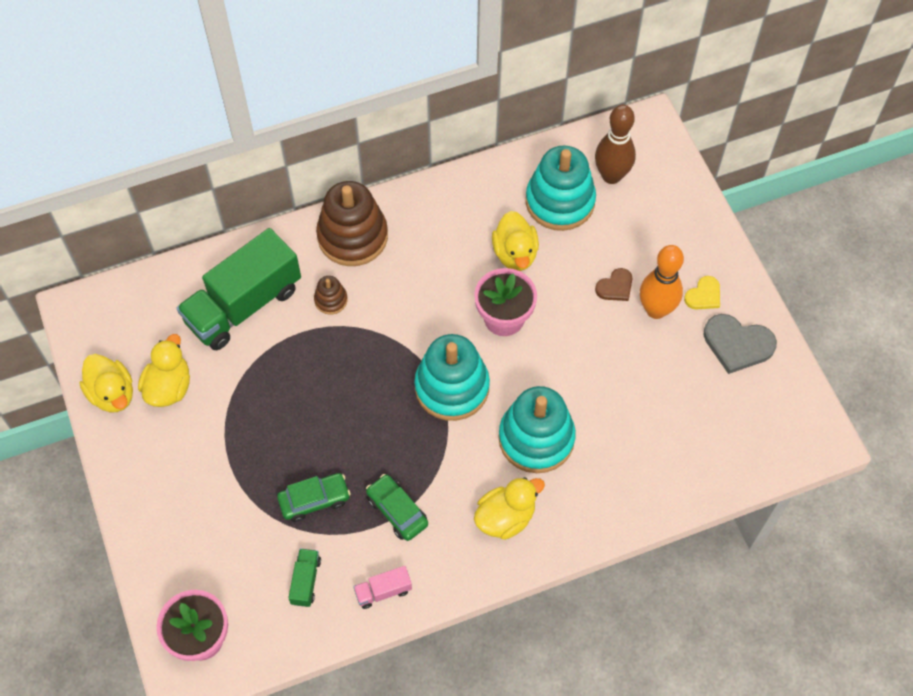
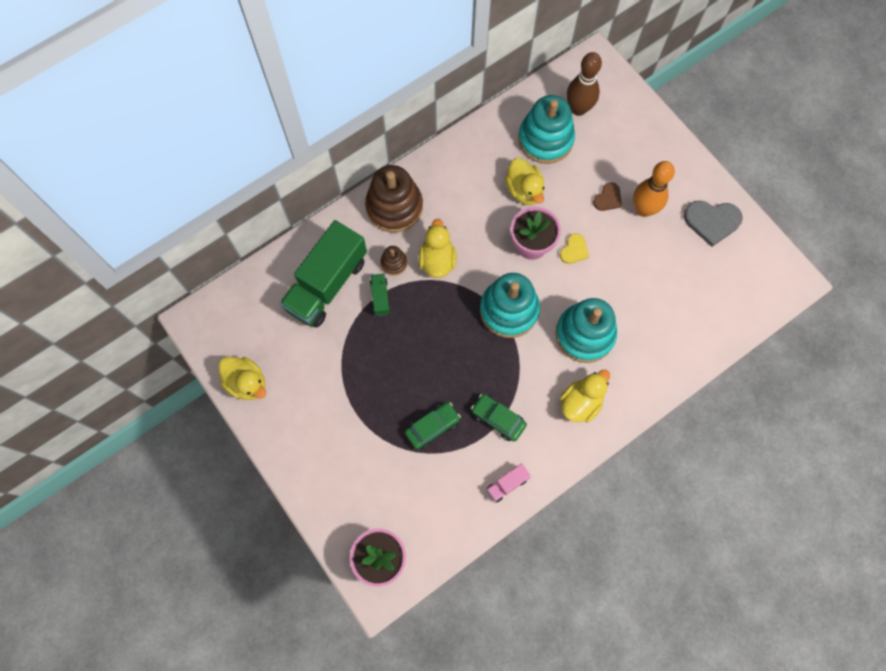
camera: 15 degrees left, 10 degrees up
(169, 387) = (290, 366): yellow duck -> yellow duck (437, 260)
(306, 581) = (446, 492): green truck -> green truck (380, 297)
(703, 295) = (676, 189): yellow heart -> yellow heart (574, 250)

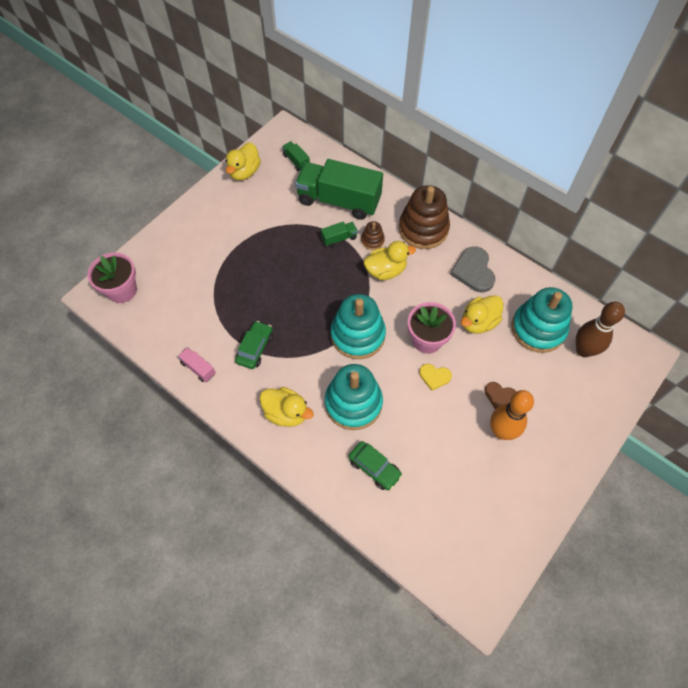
camera: 75 degrees right, 10 degrees down
(250, 318) = (296, 161): none -> green truck
(432, 427) = (237, 301): green car -> green car (374, 468)
(711, 222) = (514, 502): grey heart -> grey heart (473, 271)

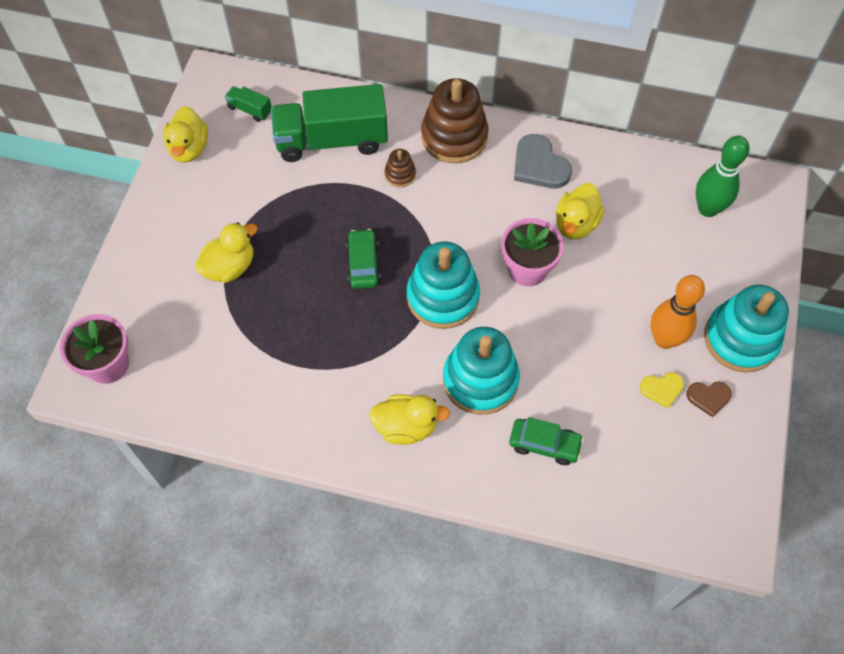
camera: 25 degrees left, 0 degrees up
(198, 368) = (266, 420): pink truck -> none
(255, 348) = (325, 365): green car -> green car (363, 264)
(339, 238) = (357, 188): green truck -> none
(385, 270) = (435, 205): yellow duck -> yellow duck (230, 267)
(434, 376) = (558, 308): yellow heart -> yellow heart (662, 389)
(499, 396) = (642, 299): brown heart -> brown heart (708, 397)
(538, 329) = (646, 204): turquoise stacking toy -> turquoise stacking toy (740, 339)
(584, 350) = (707, 209): brown bowling pin -> green bowling pin

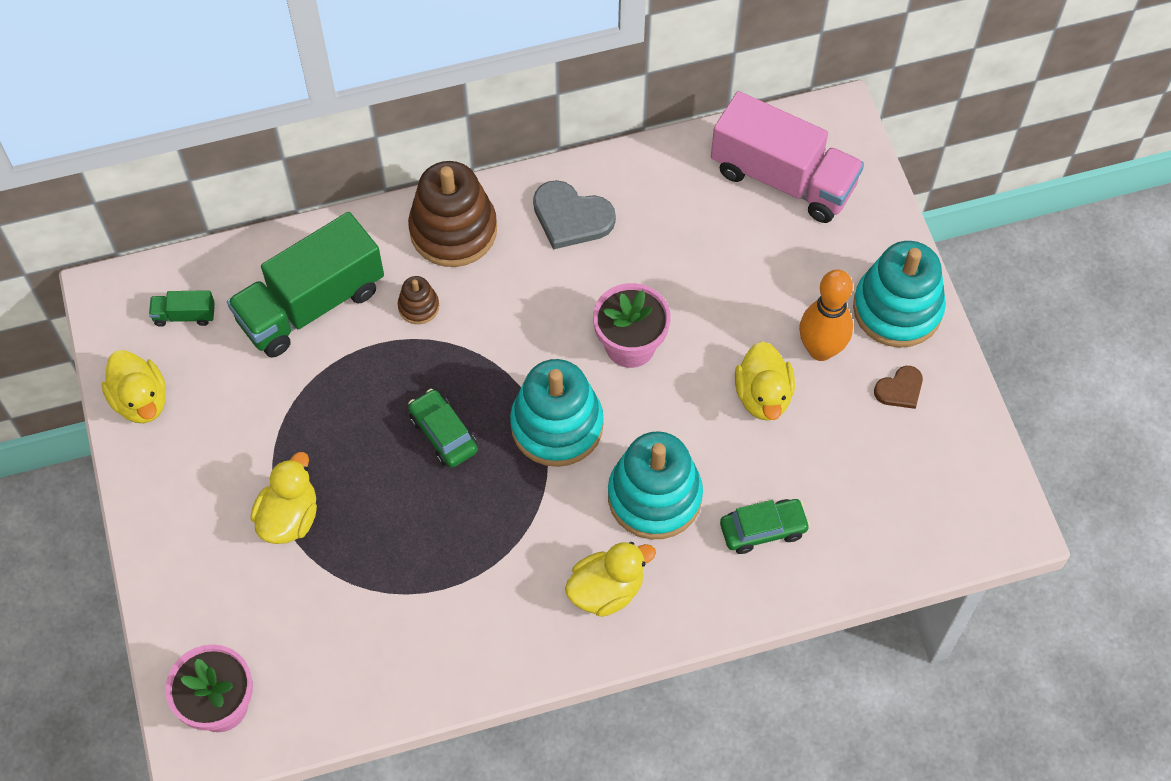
camera: 30 degrees left, 0 degrees up
(576, 224) = (652, 267): yellow duck -> yellow duck (763, 396)
(662, 389) = (848, 405): yellow heart -> none
(707, 209) = (783, 178): green bowling pin -> pink truck

